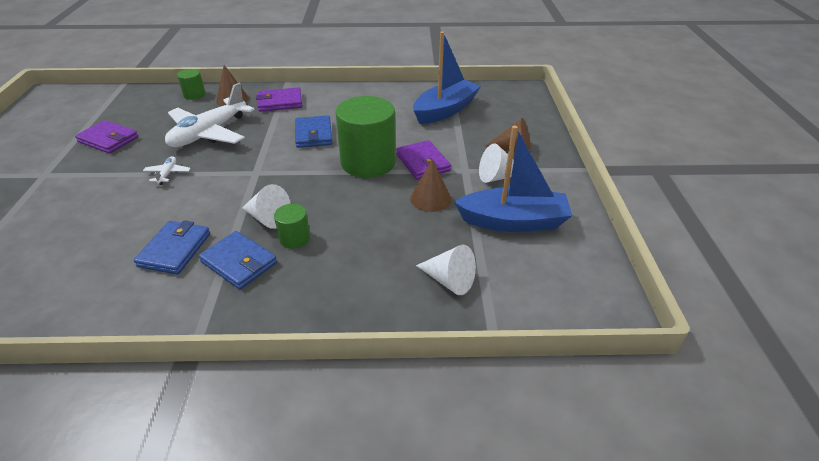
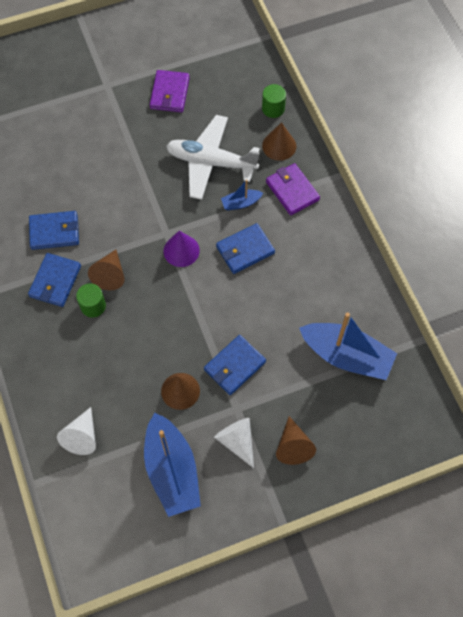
camera: 70 degrees right, 25 degrees up
(168, 174) = (139, 169): white plane -> none
(266, 127) = (241, 203): none -> blue boat
(268, 218) = (110, 275): white cone -> brown cone
(282, 167) = (181, 250): none -> purple cone
(368, 162) = (216, 317): green cylinder -> none
(423, 163) = (234, 366): purple wallet -> blue wallet

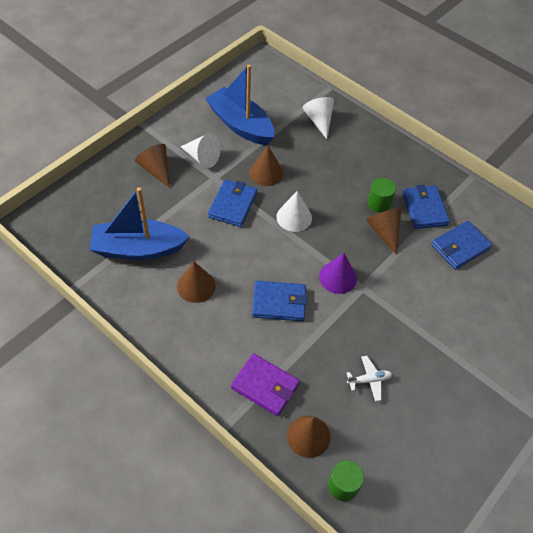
camera: 150 degrees right, 10 degrees down
(170, 93) = (472, 447): purple wallet -> none
(183, 326) = (294, 217): none -> white cone
(211, 162) = (369, 380): white plane -> white plane, size x0.41
(241, 203) = (310, 348): blue boat -> none
(245, 250) = (279, 303): blue wallet -> blue wallet turned 60 degrees clockwise
(309, 295) = (196, 286): none -> brown cone

